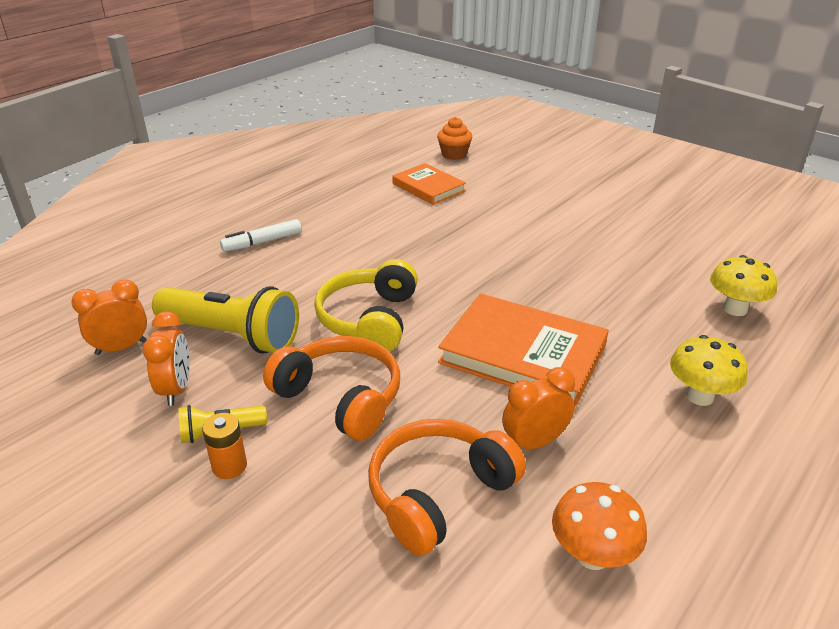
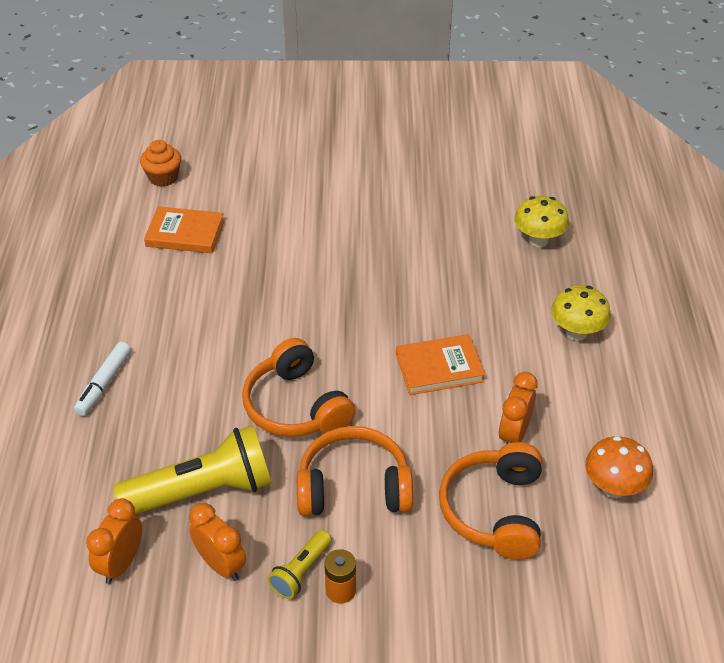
camera: 40 degrees left, 10 degrees up
(370, 319) = (296, 406): yellow headphones -> orange headphones
(523, 354) = (439, 368): orange book -> orange book, size x0.61

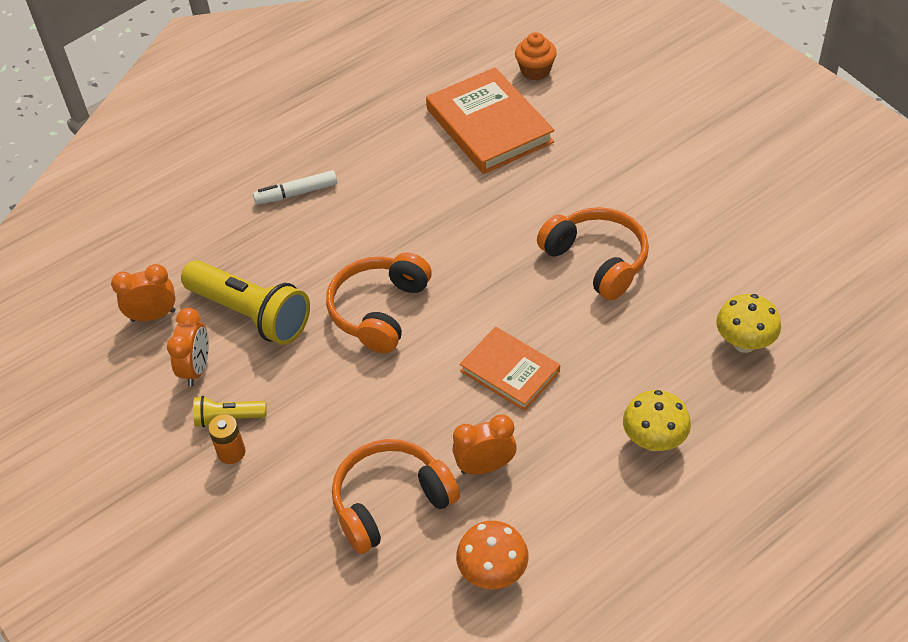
camera: 55 degrees right, 5 degrees up
(185, 233) = (489, 126): orange book -> orange book, size x1.63
(353, 487) = (333, 397): orange headphones -> orange headphones (597, 260)

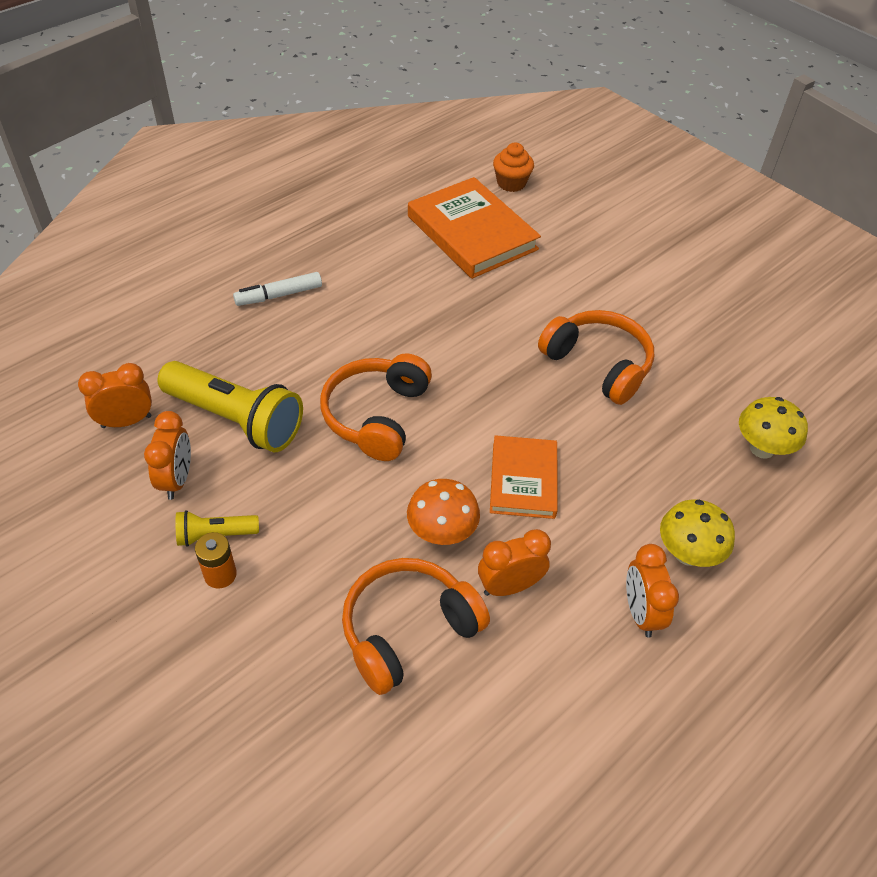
camera: 10 degrees left, 0 degrees up
(493, 572) = (533, 712): orange mushroom -> orange mushroom (442, 533)
(510, 371) = (523, 480): orange book -> orange book turned 60 degrees clockwise
(601, 492) = (640, 612): none -> orange clock

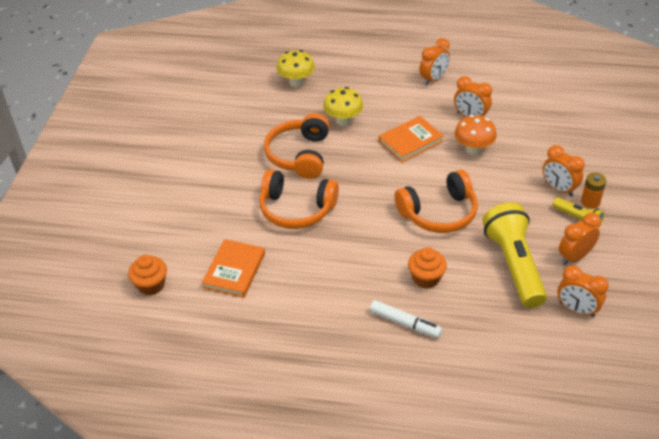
camera: 125 degrees left, 5 degrees down
(277, 562) = (558, 189): none -> orange clock
(307, 343) = (426, 278): none -> orange cupcake
(408, 630) = (529, 132): orange headphones -> orange headphones (296, 209)
(472, 233) = (234, 270): orange book -> orange book, size x0.61
(687, 554) = (387, 79): yellow mushroom -> yellow mushroom (343, 121)

